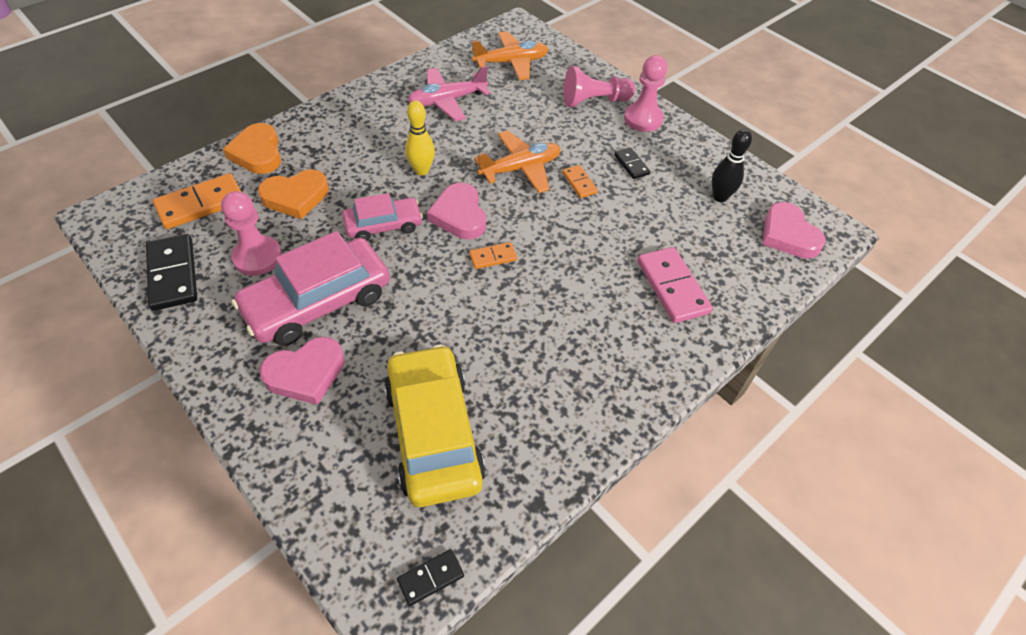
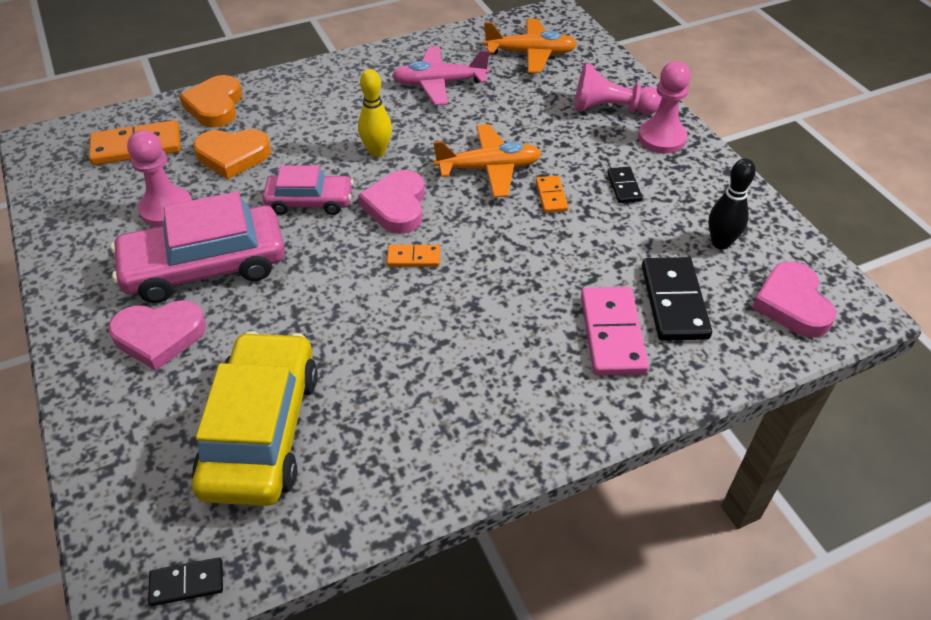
camera: 20 degrees right, 5 degrees down
(173, 274) = (78, 210): black domino -> black domino (674, 302)

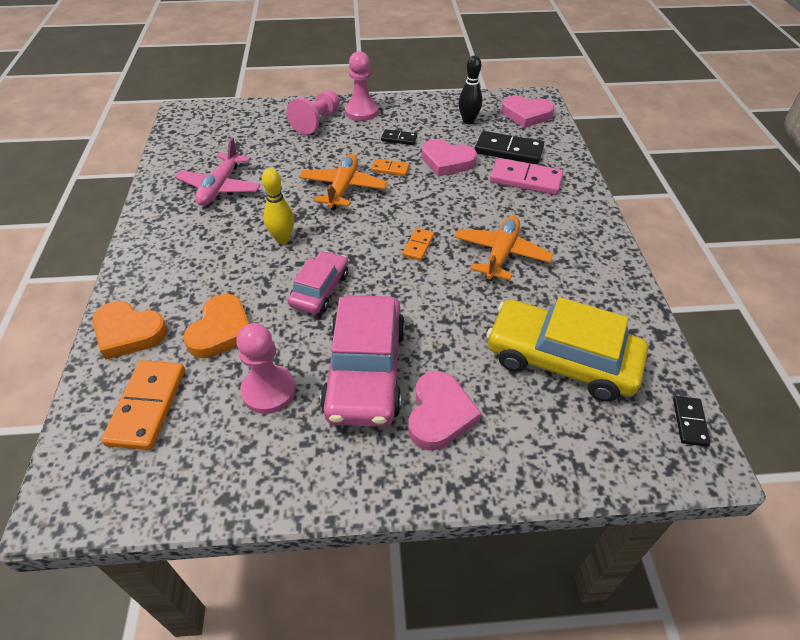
camera: 70 degrees left, 0 degrees up
(396, 206) = (356, 242): pink heart -> pink heart (447, 161)
(530, 54) = (222, 136): orange plane -> orange plane (501, 254)

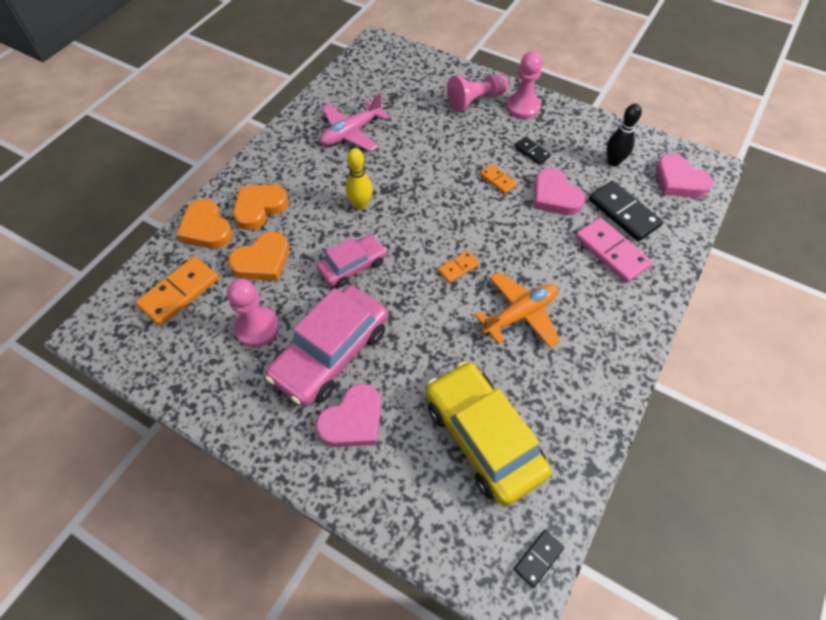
camera: 35 degrees right, 10 degrees up
(176, 287) = (259, 208): none -> orange heart
(343, 188) = (443, 180): orange plane -> none

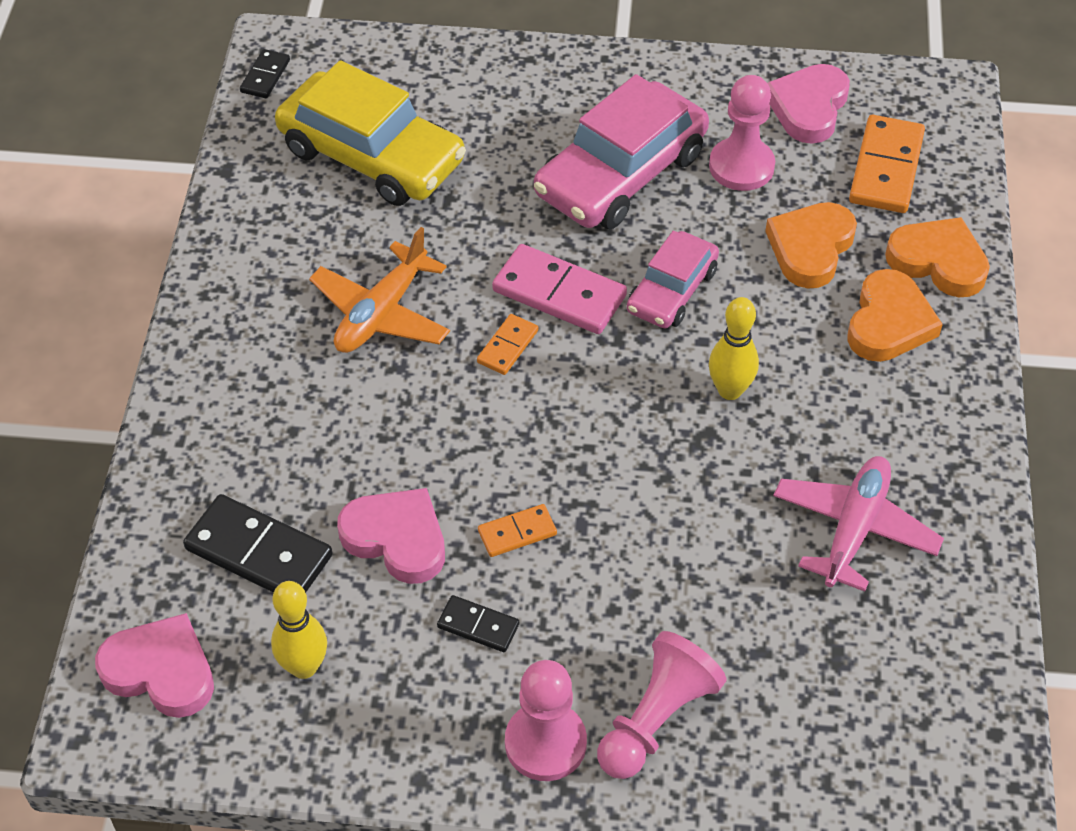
camera: 155 degrees right, 5 degrees down
(331, 353) = (620, 174): pink car -> pink car turned 150 degrees counterclockwise
(353, 420) = (542, 118): pink heart -> pink heart (808, 107)
(497, 180) = (517, 532): orange domino -> orange domino turned 45 degrees counterclockwise
(611, 252) = (264, 466): pink domino -> pink domino (559, 293)
(613, 162) = (304, 667): black bowling pin -> yellow bowling pin

